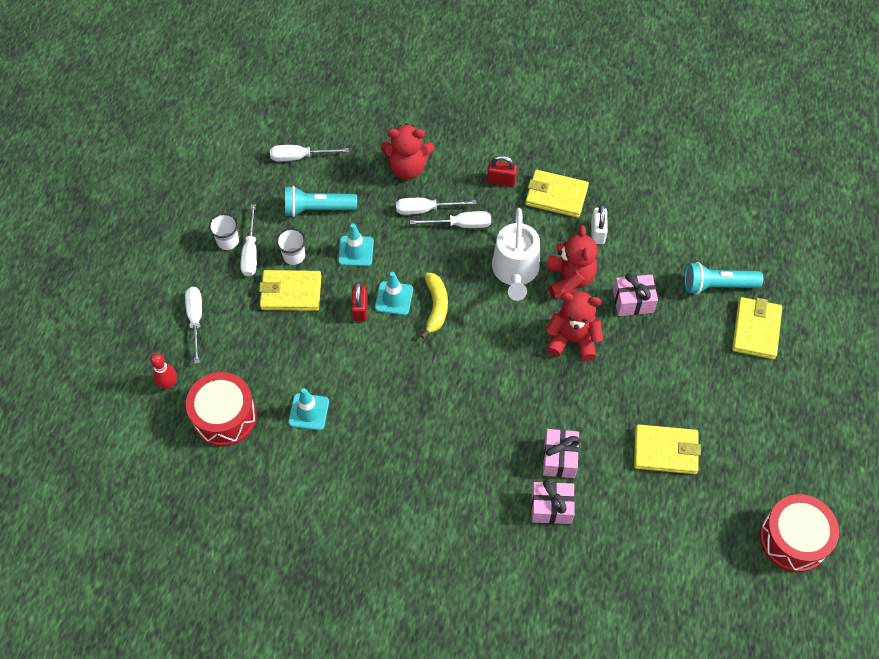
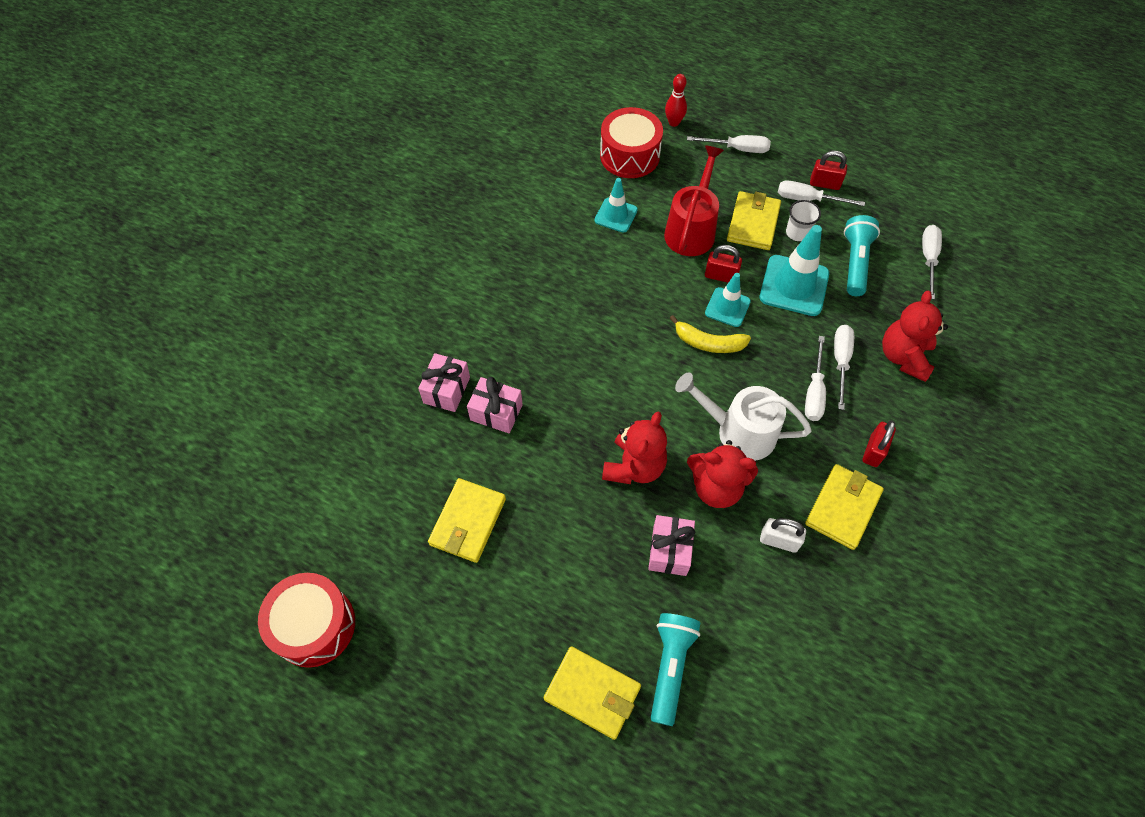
camera: 105 degrees right, 0 degrees up
(227, 241) = (824, 184): white cup -> red padlock
(311, 342) = (691, 230): none -> red watering can
(356, 251) = (794, 285): turquoise traffic cone -> turquoise traffic cone, size x1.65

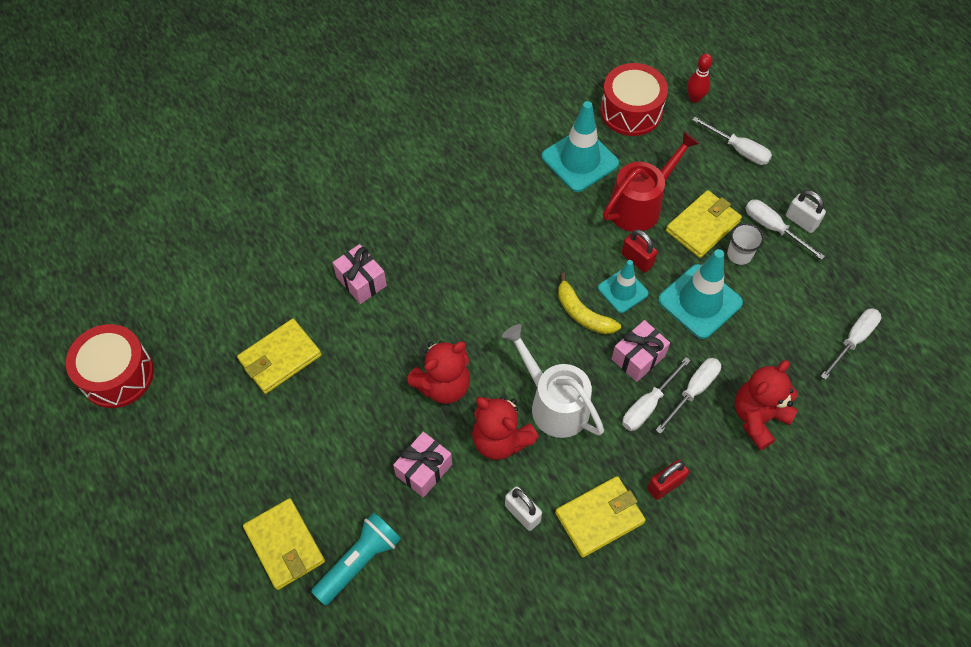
camera: 30 degrees right, 0 degrees up
(446, 390) = (334, 242): pink gift -> pink gift (638, 357)
(616, 215) = (580, 160): turquoise traffic cone -> turquoise traffic cone, size x1.65
(824, 184) = (801, 221): red padlock -> white padlock
(855, 262) = (776, 308): turquoise flashlight -> none

